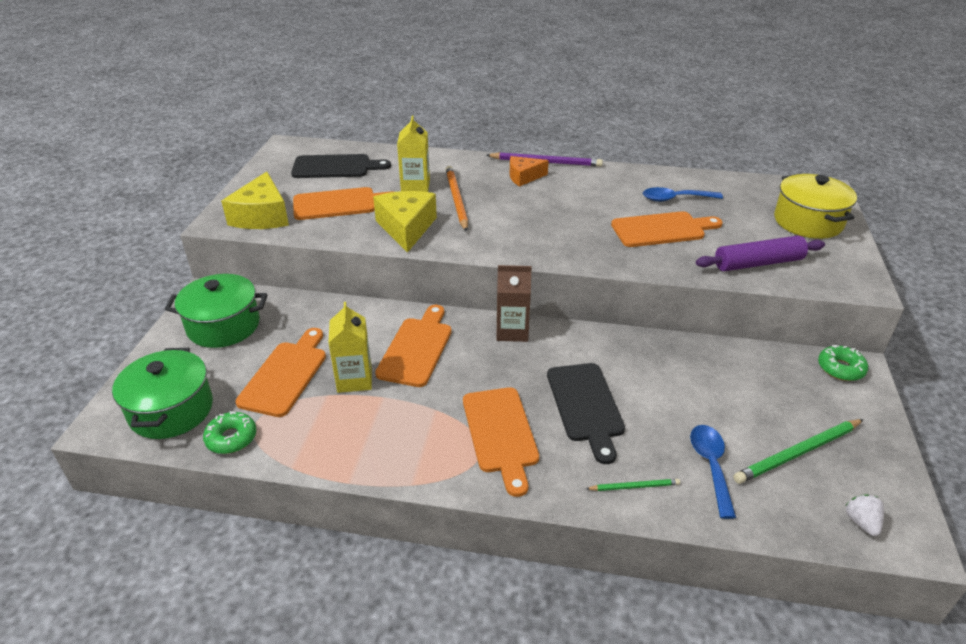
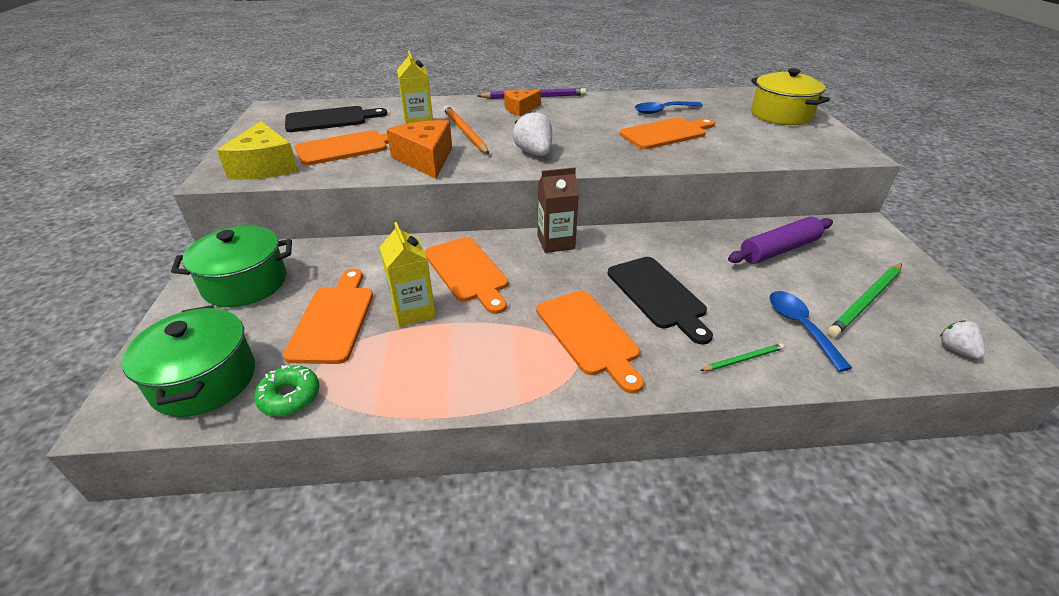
camera: 15 degrees left, 0 degrees up
(406, 228) = (425, 159): yellow cheese -> orange cheese
(416, 348) = (467, 272): orange cutting board -> orange cutting board turned 150 degrees clockwise
(513, 235) = (534, 153): none -> white strawberry
(758, 263) = (762, 148): purple rolling pin -> purple rolling pin (779, 250)
(840, 368) = (855, 228): green donut -> none

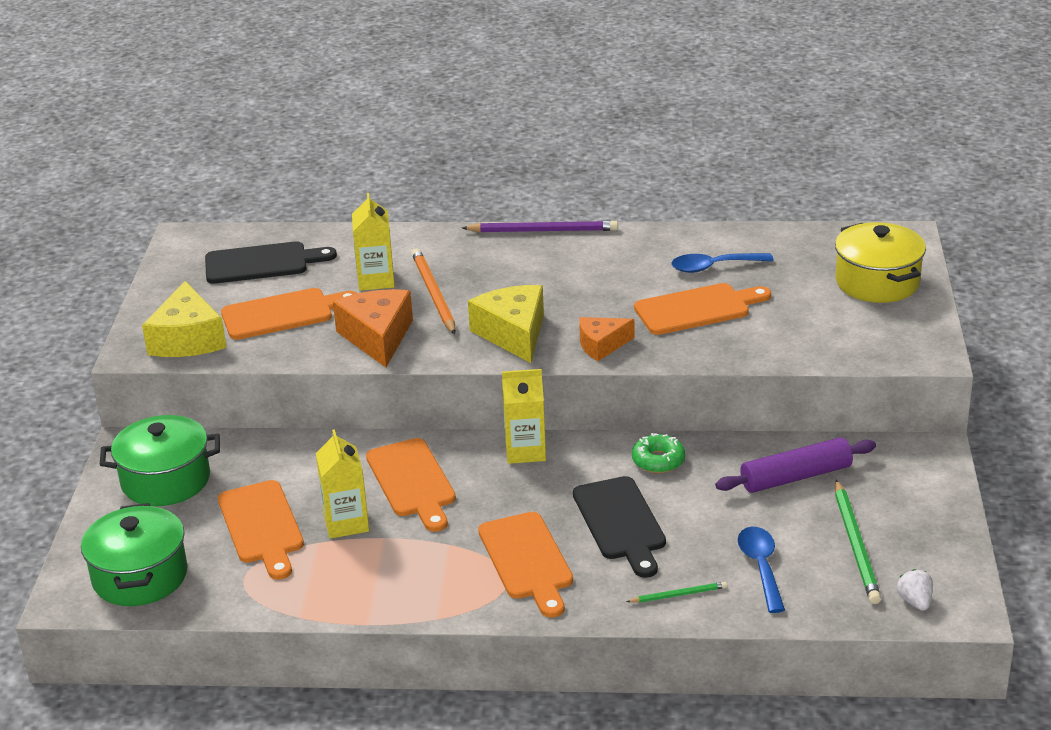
camera: 10 degrees right, 5 degrees down
(290, 396) = (221, 596): green donut -> green donut (658, 460)
(333, 320) = (262, 526): orange cutting board -> orange cutting board turned 150 degrees clockwise
(520, 109) = (517, 254): orange cheese -> orange cheese (601, 345)
(534, 153) = (513, 334): white strawberry -> yellow cheese
(556, 242) = (525, 451): brown carton -> yellow carton
(866, 301) = (856, 545): green pencil -> green pencil turned 60 degrees counterclockwise

